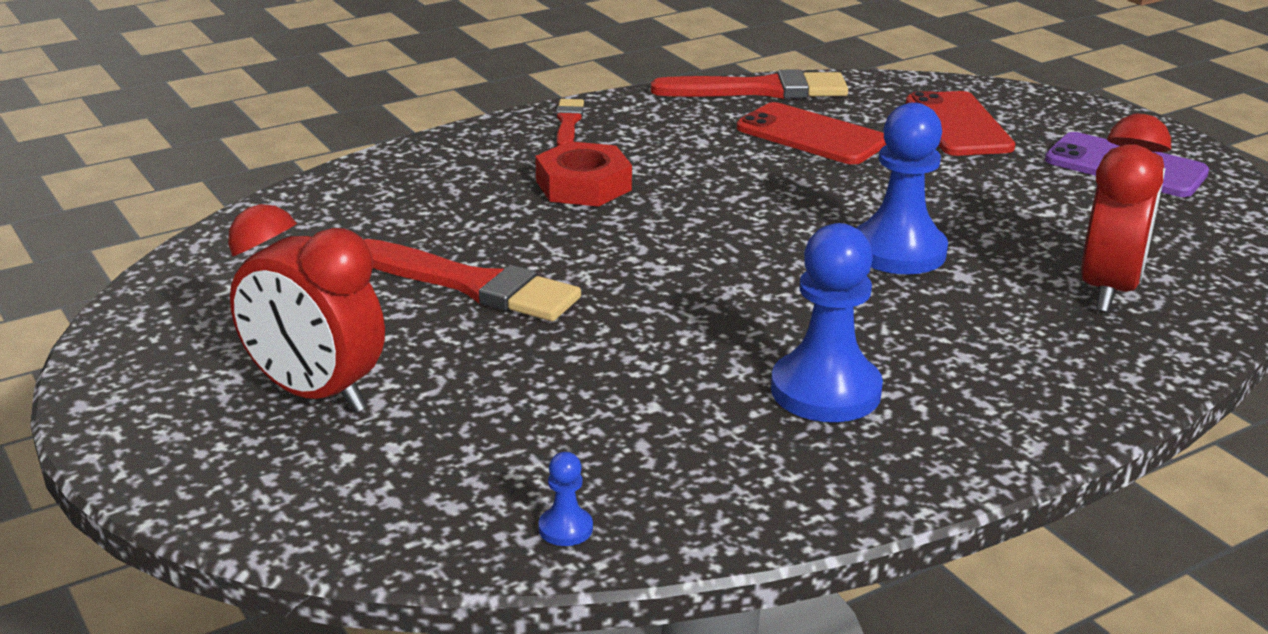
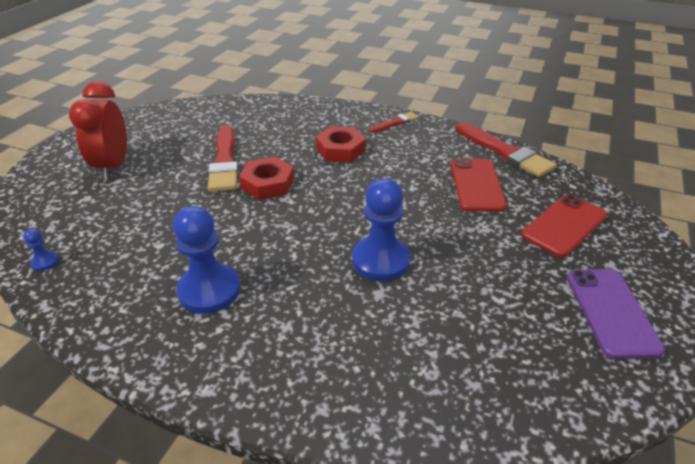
camera: 55 degrees right, 10 degrees up
(599, 269) = (268, 184): none -> red nut
(1109, 290) = (426, 361): red clock -> none

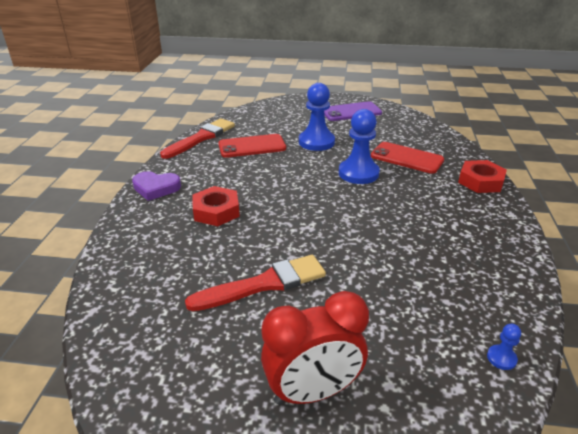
camera: 105 degrees left, 5 degrees down
(209, 290) = (442, 236): blue pawn -> blue pawn (316, 142)
(268, 184) = (292, 242): red nut -> red nut (480, 181)
(395, 123) = (156, 188): red brush -> purple heart
(564, 225) = (285, 120): red phone -> red phone (406, 158)

